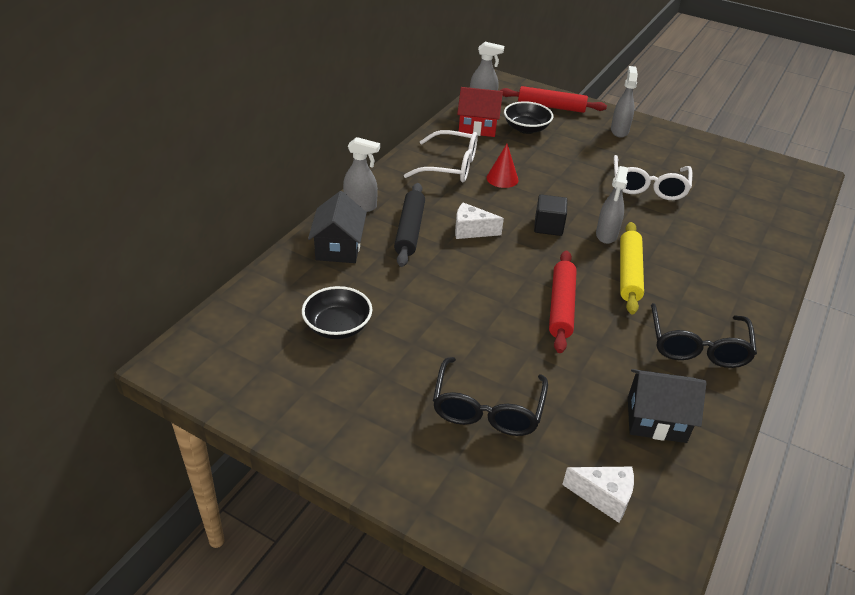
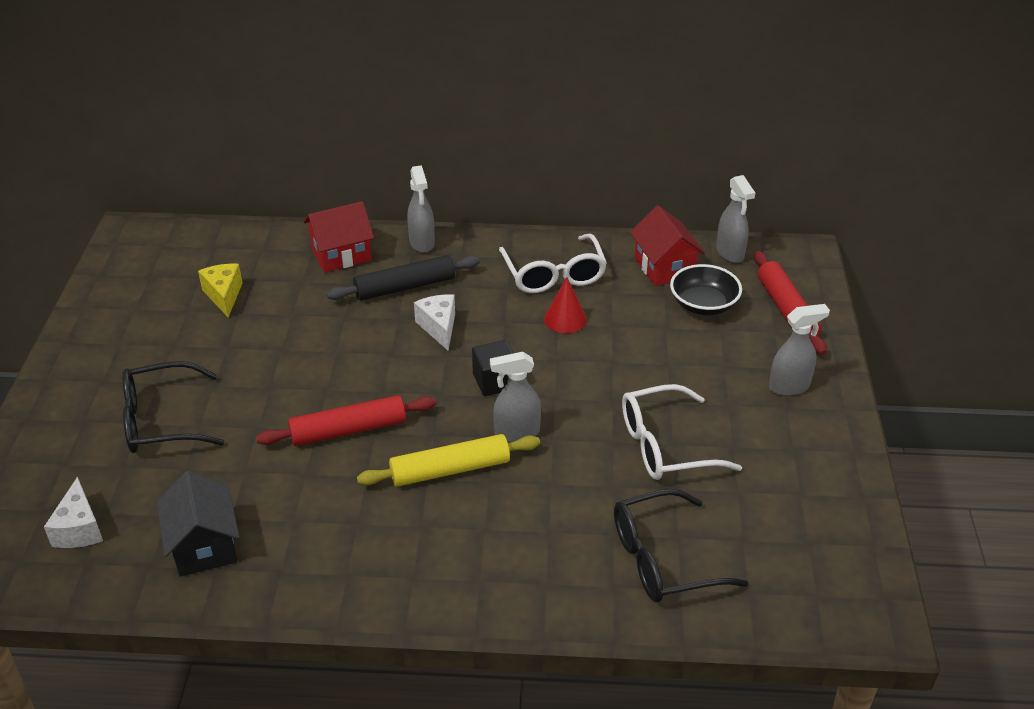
camera: 65 degrees right, 0 degrees up
(337, 326) = (224, 295): black bowl -> yellow cheese
(338, 248) = (341, 254): black house -> red house
(697, 346) = (347, 557): black glasses -> black glasses (663, 559)

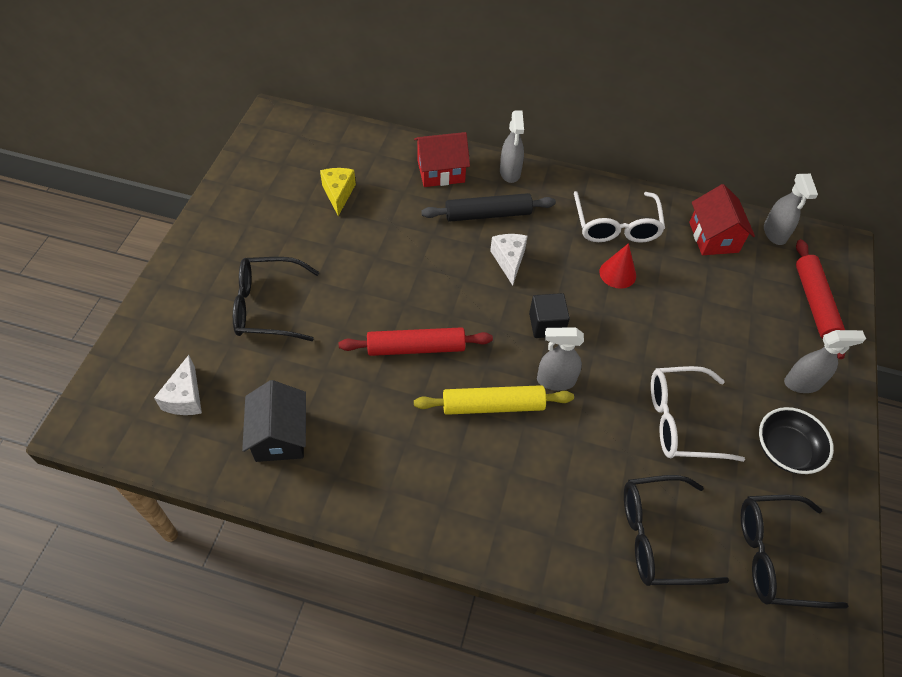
camera: 10 degrees right, 15 degrees up
(703, 305) = (741, 283): black bowl -> black bowl (786, 450)
(794, 552) = (775, 556): none -> black glasses

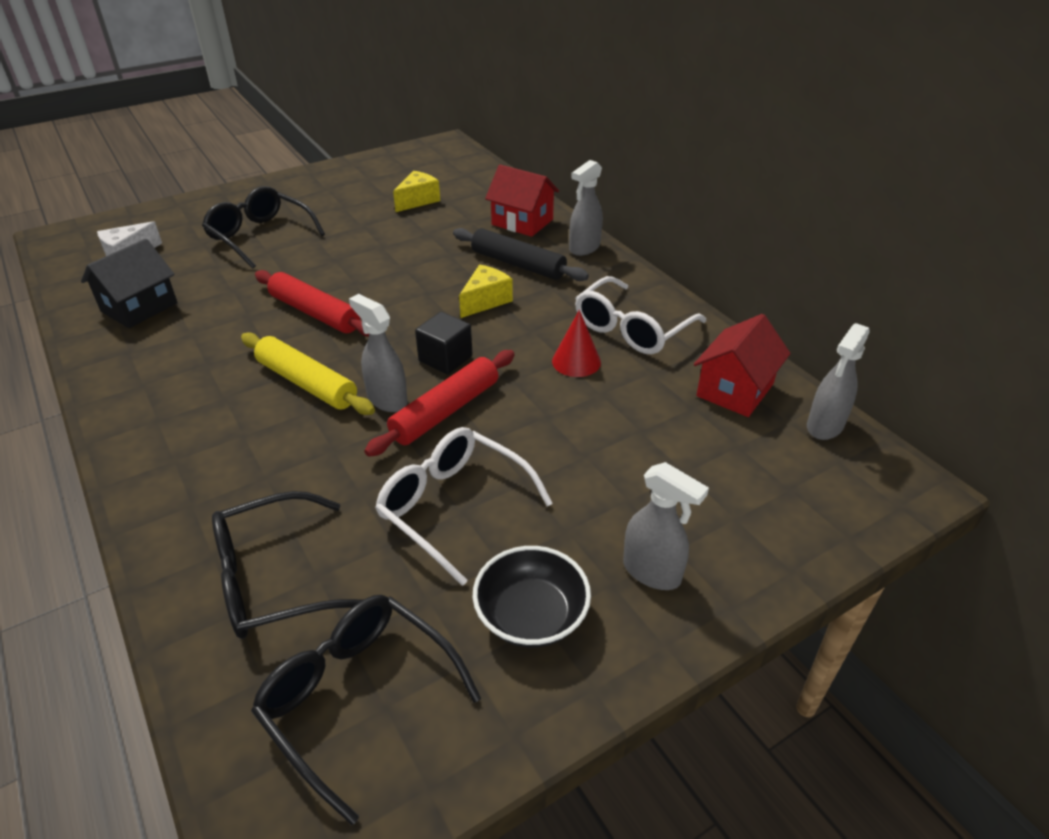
camera: 45 degrees right, 15 degrees down
(509, 260) = (485, 301): white cheese -> yellow cheese
(658, 537) = (275, 579): black glasses -> black glasses turned 60 degrees counterclockwise
(814, 303) = (787, 513): red rolling pin -> red rolling pin (446, 411)

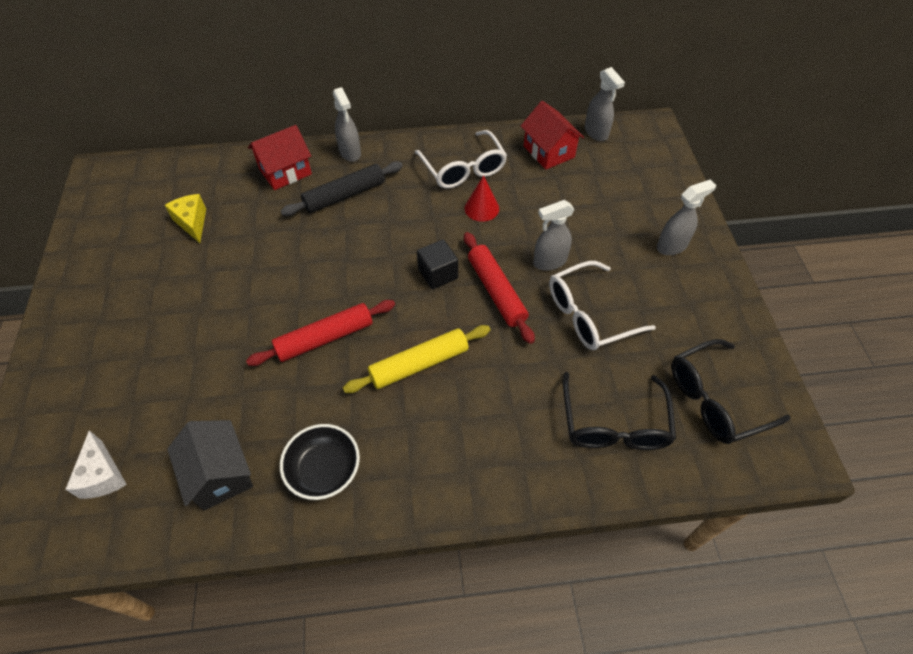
camera: 65 degrees left, 15 degrees up
(260, 236) = (159, 353): black glasses -> none
(387, 399) = (466, 320): grey spray bottle -> grey spray bottle (549, 262)
(485, 301) = (380, 229): yellow cheese -> none
(531, 615) = (683, 306): black bowl -> black bowl (324, 470)

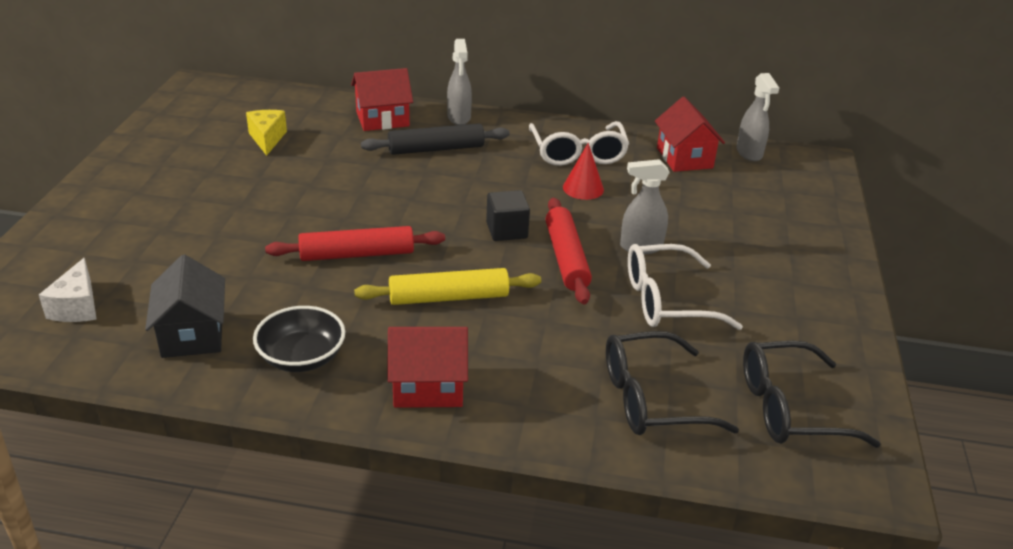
camera: 15 degrees right, 20 degrees down
(439, 468) = (428, 386): none -> red house
(614, 423) = (652, 399): black glasses -> black glasses turned 60 degrees clockwise
(672, 246) = (797, 264): grey spray bottle -> none

